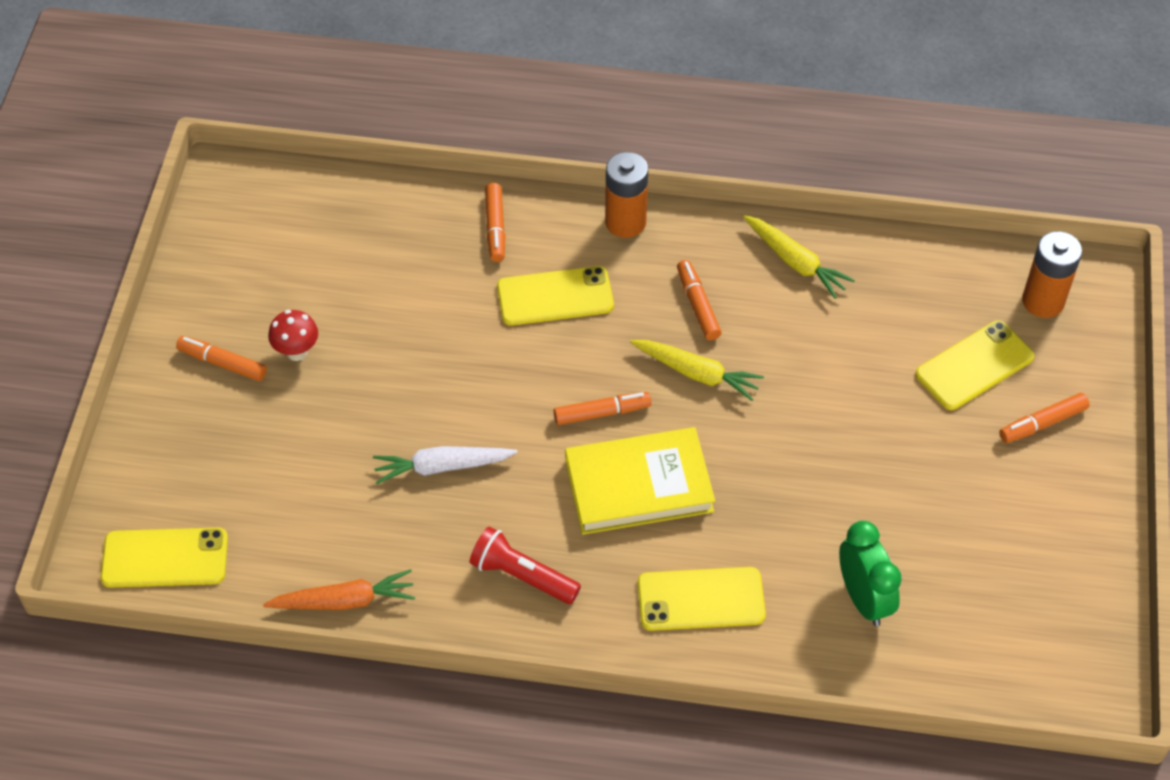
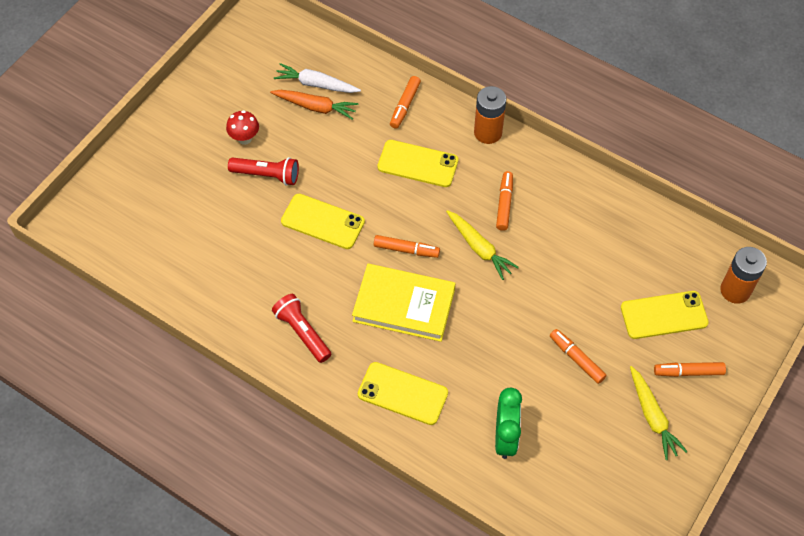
camera: 25 degrees right, 5 degrees up
(165, 558) = (104, 234): yellow phone -> yellow phone (322, 221)
(222, 363) = (198, 128): orange marker -> orange marker (576, 358)
(344, 601) = (191, 303): orange carrot -> orange carrot (315, 107)
(356, 389) = (267, 175): none -> red flashlight
(442, 467) = (291, 244): white carrot -> white carrot (316, 84)
(795, 262) = (583, 200): yellow carrot -> yellow carrot (652, 417)

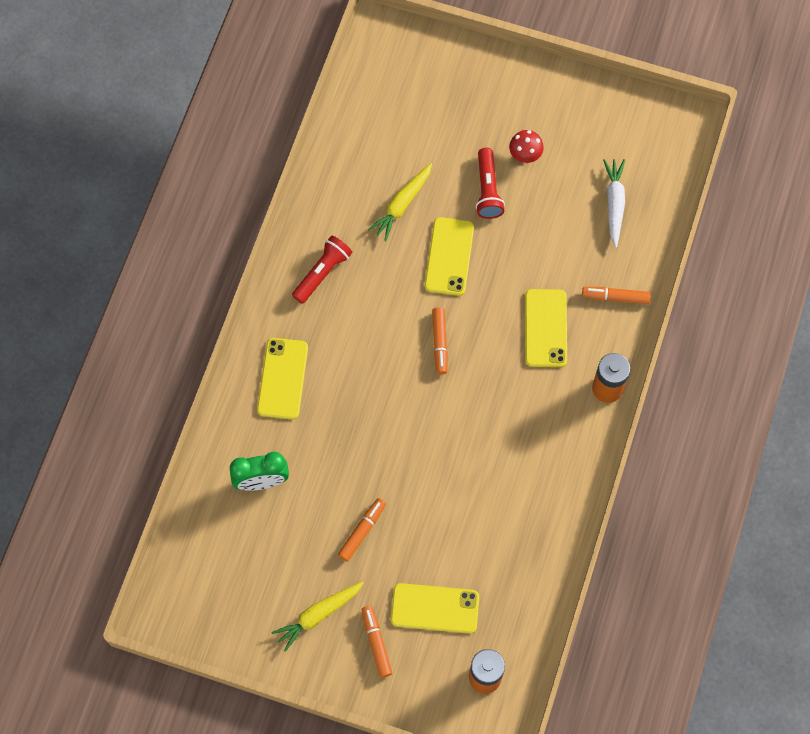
camera: 75 degrees right, 10 degrees up
(315, 107) = (585, 211): orange carrot -> none
(404, 305) = (376, 356): yellow book -> none
(479, 248) = (462, 412): yellow carrot -> yellow carrot (402, 204)
(504, 204) = (522, 424): orange marker -> none
(664, 315) = (435, 608): yellow phone -> yellow phone turned 60 degrees counterclockwise

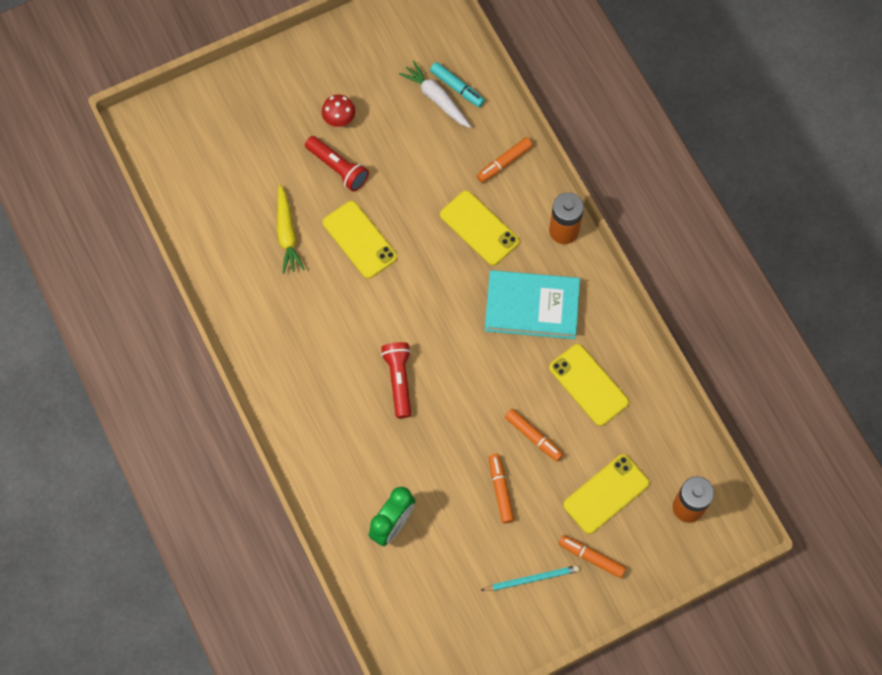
camera: 45 degrees left, 0 degrees up
(282, 378) = (331, 437): yellow phone -> yellow phone (588, 385)
(318, 615) = (531, 579): yellow carrot -> turquoise pencil
(322, 273) = (280, 335): red flashlight -> red flashlight (399, 380)
(439, 343) = (416, 307): orange marker -> orange marker (533, 437)
(524, 422) = (532, 307): none -> turquoise book
(638, 209) = (457, 88): none -> turquoise marker

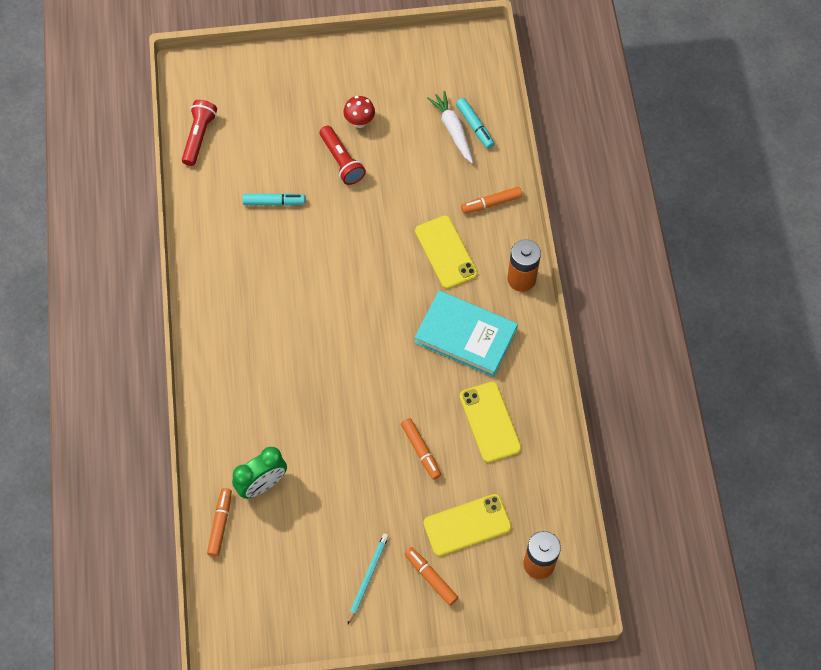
camera: 20 degrees right, 5 degrees down
(287, 234) = (274, 202): yellow carrot -> turquoise marker
(360, 240) = (335, 228): yellow phone -> none
(399, 380) = (320, 360): red flashlight -> red flashlight (199, 136)
(501, 490) = (372, 487): orange marker -> orange marker (220, 524)
(531, 579) = (368, 577): turquoise pencil -> turquoise pencil turned 75 degrees counterclockwise

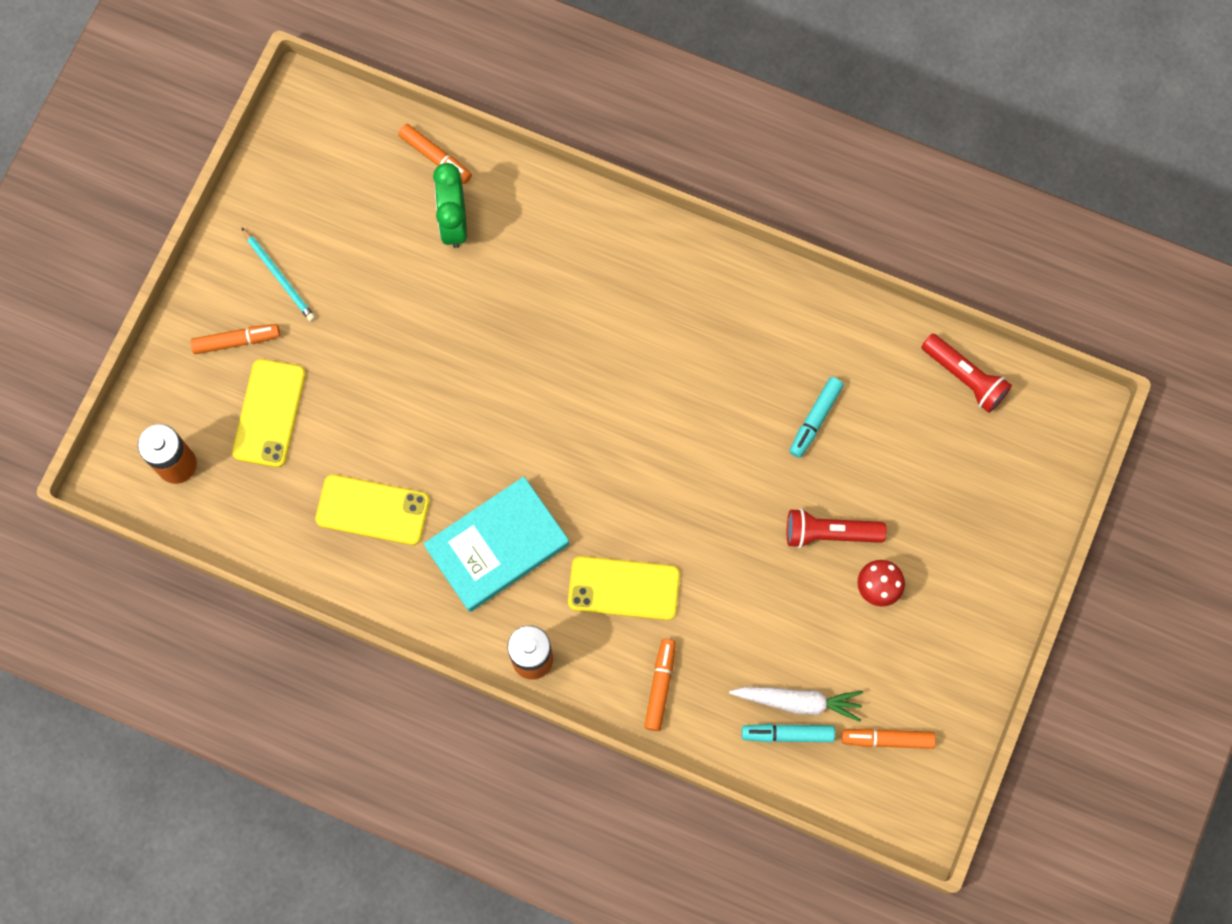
camera: 120 degrees right, 10 degrees up
(421, 451) = (386, 412): orange marker -> orange marker (887, 739)

